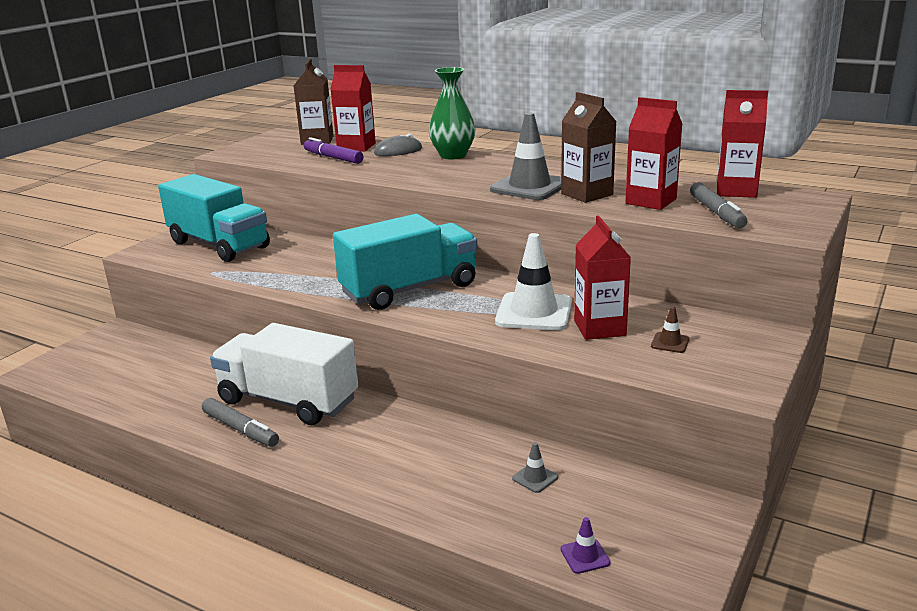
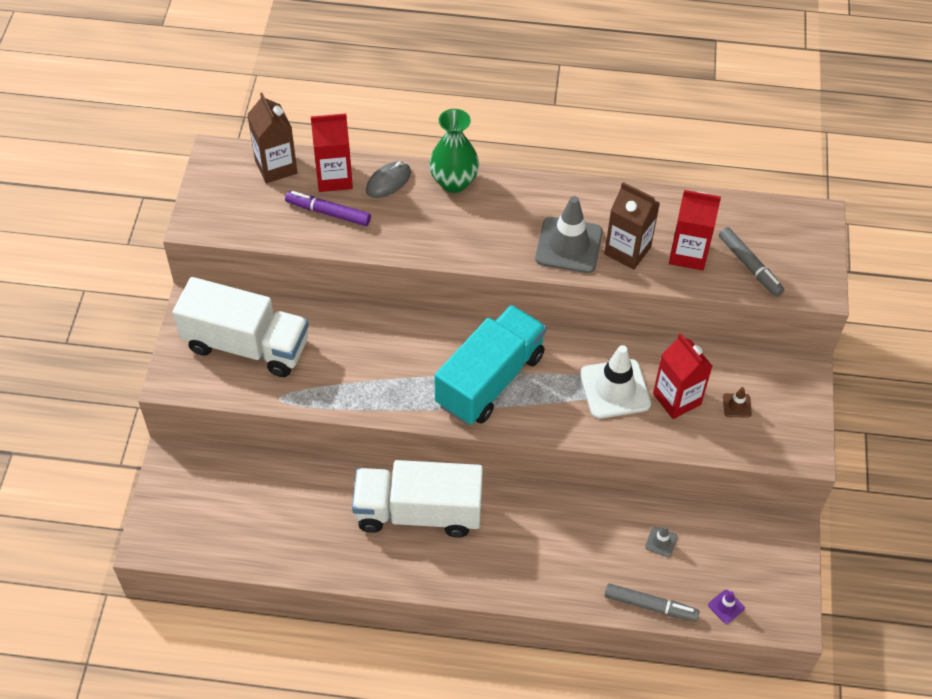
camera: 25 degrees left, 30 degrees up
(219, 245) = (246, 345): turquoise truck -> white truck
(240, 429) = (402, 559): grey marker -> grey marker (649, 605)
(736, 191) = (751, 215): red carton -> none

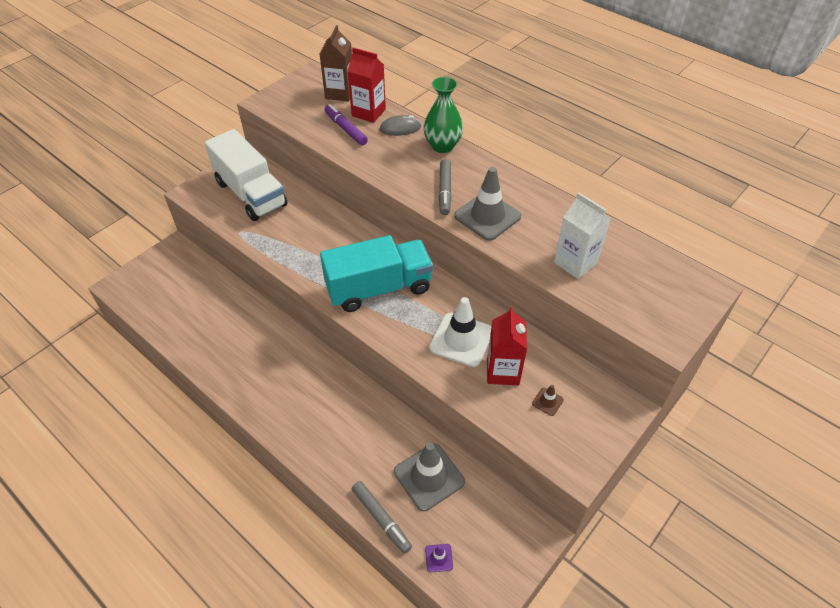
camera: 35 degrees right, 5 degrees down
(418, 512) = (282, 357): white truck -> none
(627, 251) = (528, 239): brown carton -> none
(661, 542) = (429, 477): grey traffic cone -> grey traffic cone, size x2.29
(688, 254) = (575, 263): red carton -> white carton
(749, 265) = (620, 294): grey marker -> grey marker (445, 191)

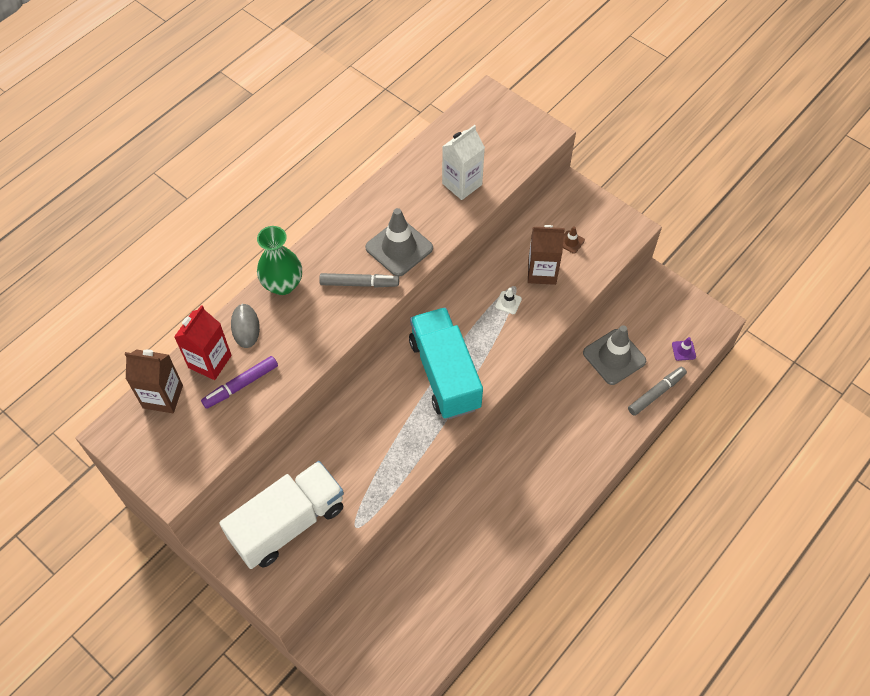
camera: 90 degrees left, 10 degrees up
(461, 340) = (508, 302): white traffic cone -> white traffic cone, size x0.44
(503, 371) = (542, 272): red carton -> brown carton

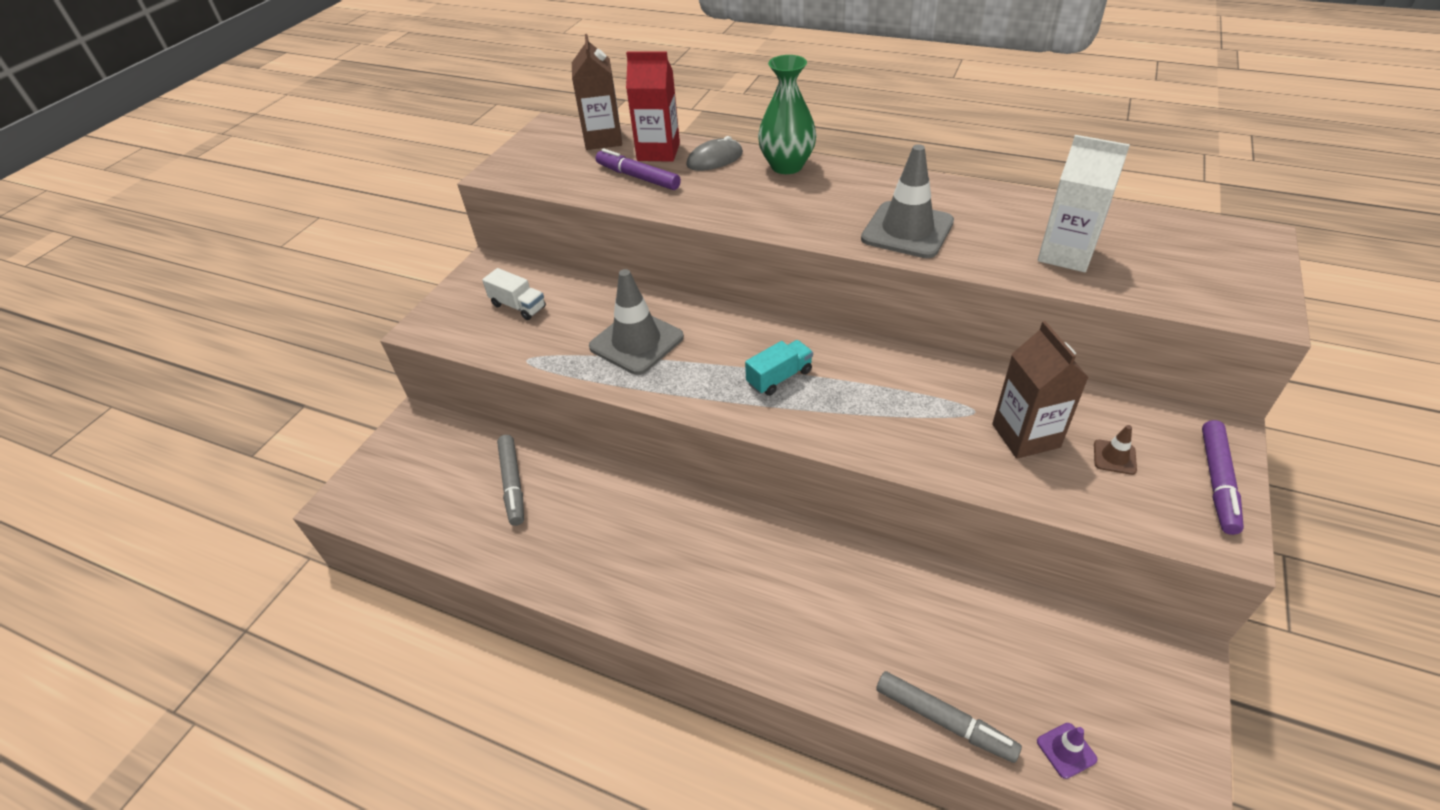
camera: 75 degrees right, 15 degrees down
(288, 523) = (518, 306): white truck -> white truck, size x0.43
(359, 283) = (827, 215): grey marker -> grey marker (513, 483)
(445, 374) = (779, 377): turquoise truck -> turquoise truck, size x0.43
(508, 302) = (940, 411): white traffic cone -> none
(601, 210) = (1217, 481): none -> purple marker
(614, 357) = (975, 630): grey traffic cone -> grey traffic cone (636, 342)

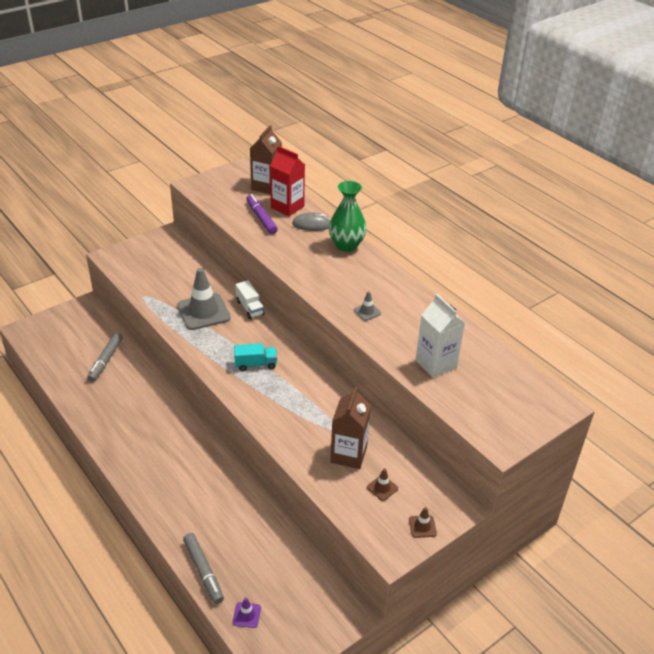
camera: 25 degrees right, 5 degrees down
(518, 306) = (164, 265): white truck -> white truck (250, 308)
(907, 230) = (367, 312): grey traffic cone -> grey traffic cone, size x0.44
(1217, 481) = (422, 526): purple marker -> brown traffic cone

